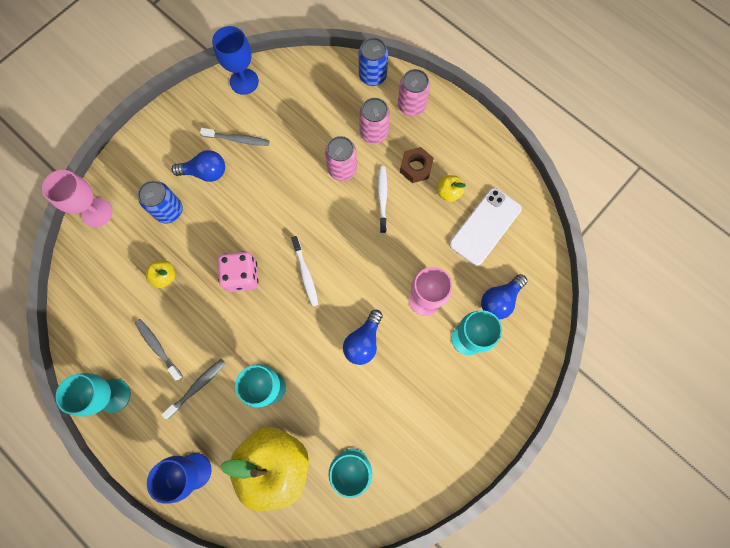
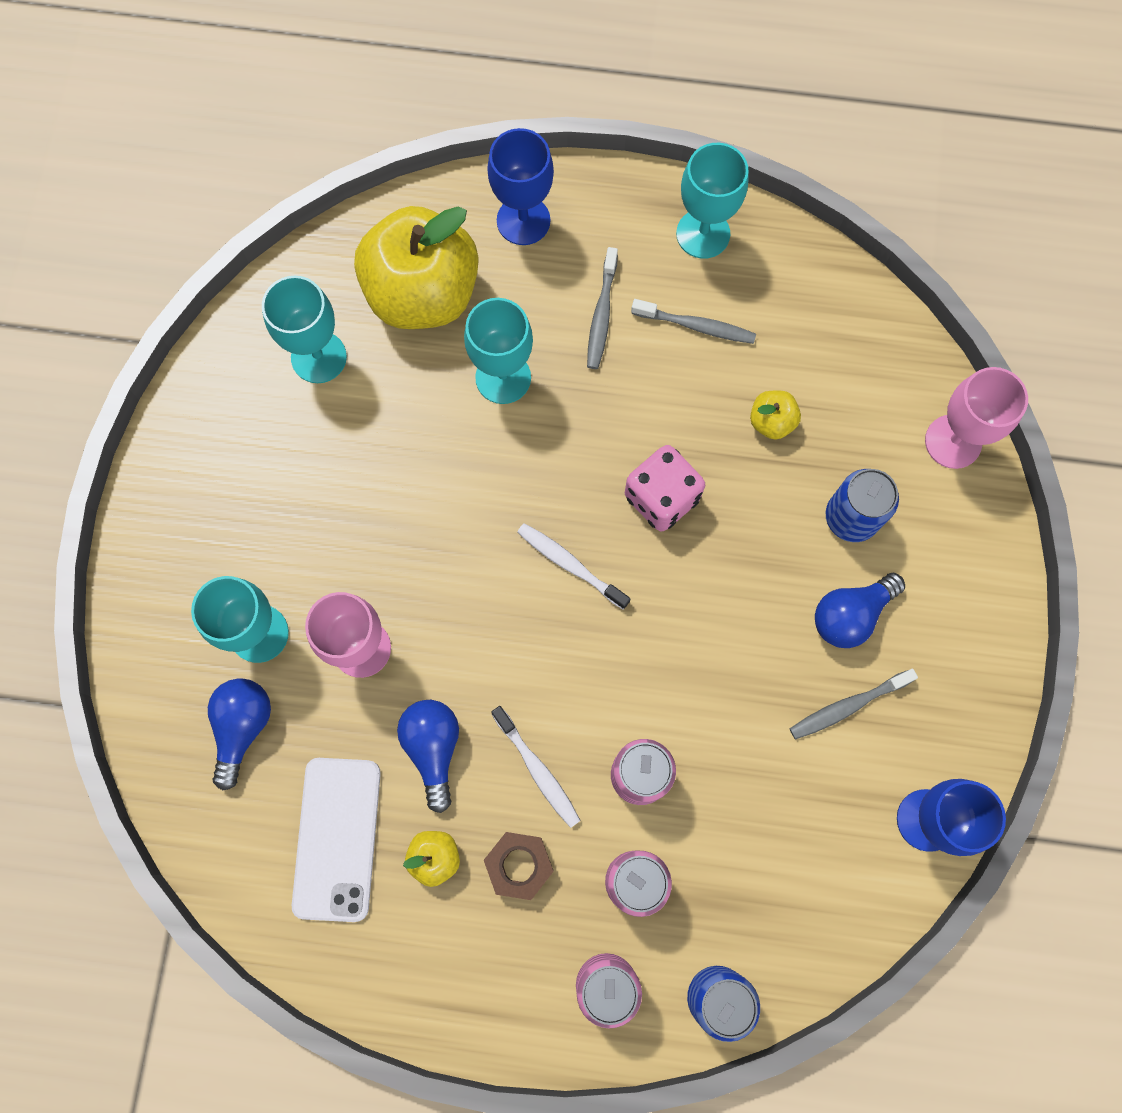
camera: 145 degrees right, 0 degrees up
(363, 341) = (413, 525): blue light bulb -> blue light bulb (433, 749)

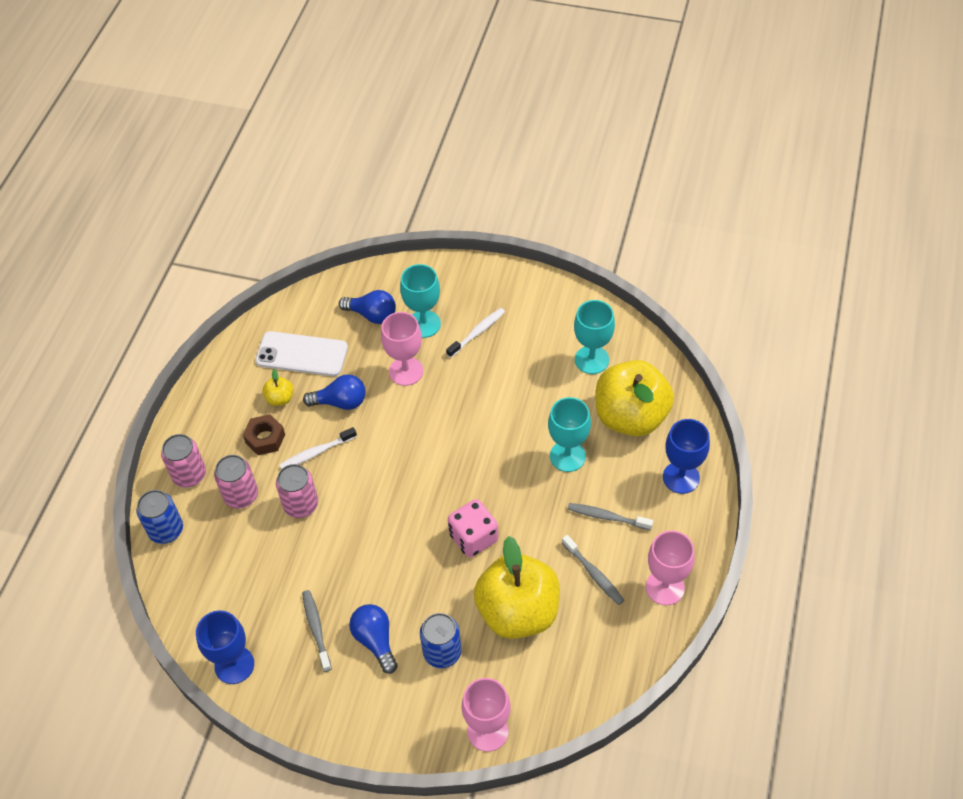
camera: 100 degrees right, 20 degrees down
(570, 564) = (437, 481): white toothbrush -> white toothbrush (477, 332)
(696, 326) = (593, 574): grey toothbrush -> grey toothbrush turned 60 degrees counterclockwise
(703, 234) = (665, 587): turquoise goblet -> pink goblet
(771, 421) = (518, 612): yellow apple -> yellow apple, size x2.48

